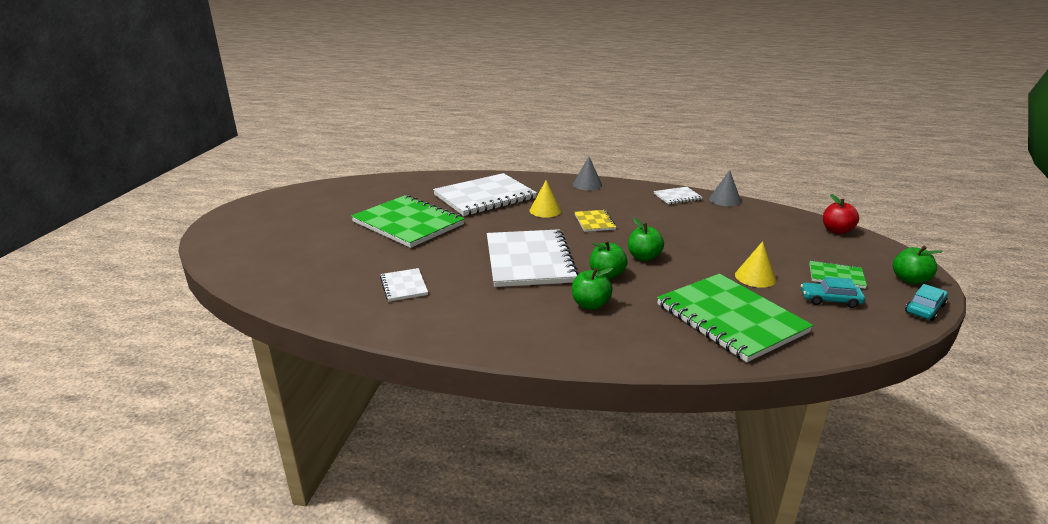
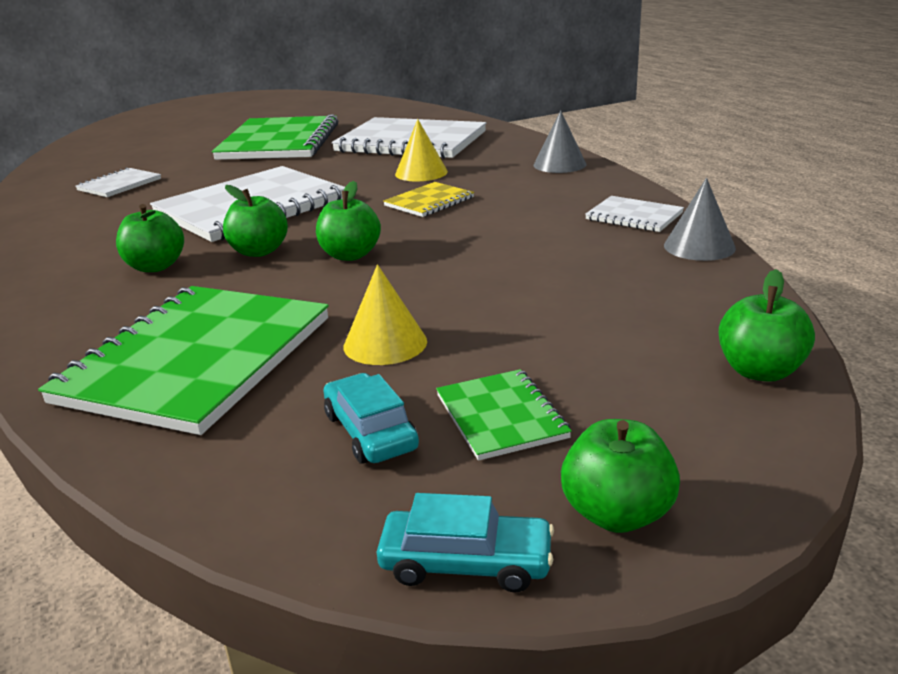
camera: 55 degrees right, 0 degrees up
(836, 230) = (760, 371): red apple -> green apple

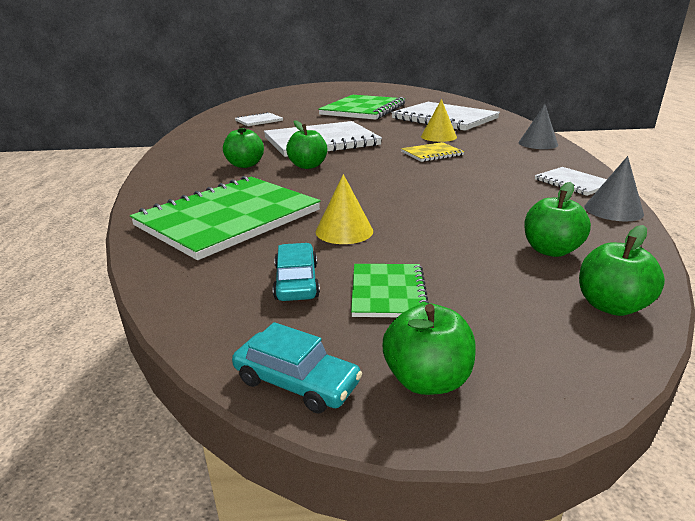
camera: 20 degrees right, 0 degrees up
(350, 255) = (360, 176): green apple -> green apple (550, 250)

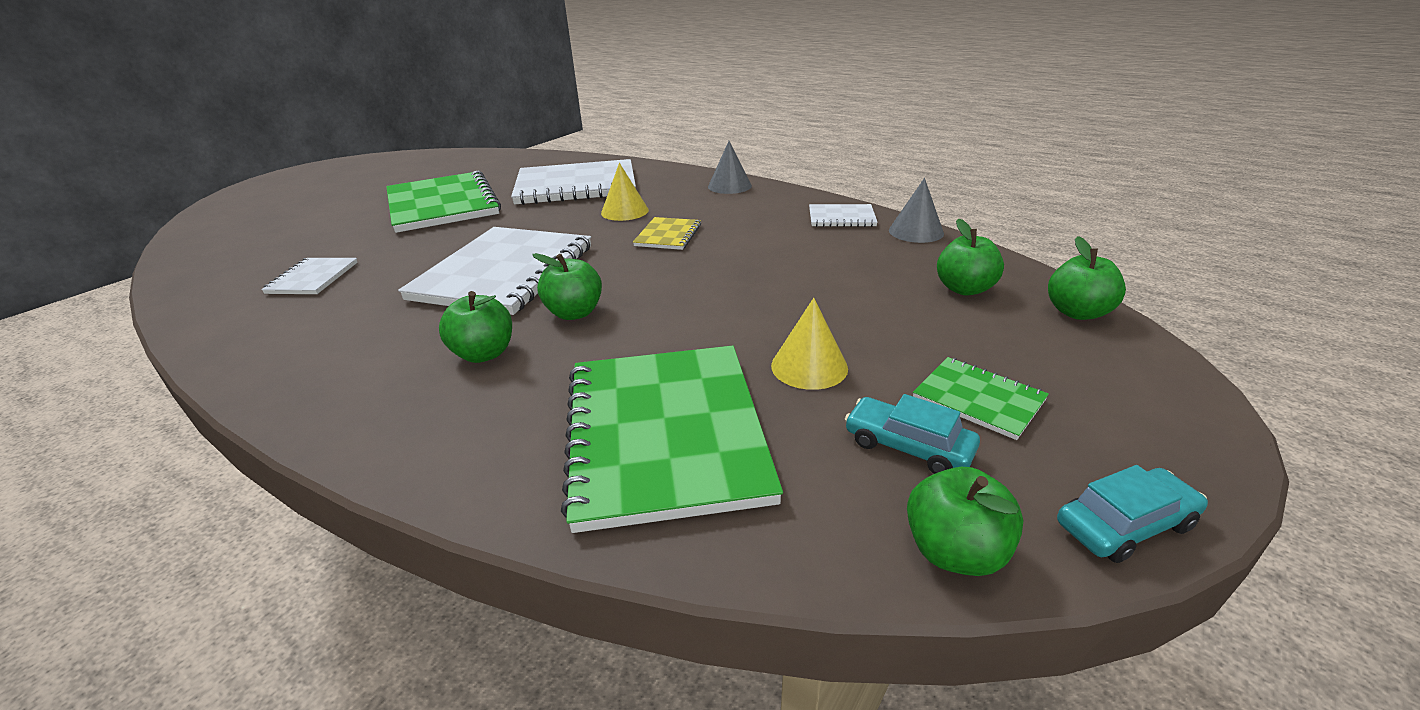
camera: 50 degrees left, 5 degrees up
(427, 380) = (1151, 445): green apple -> green apple (954, 551)

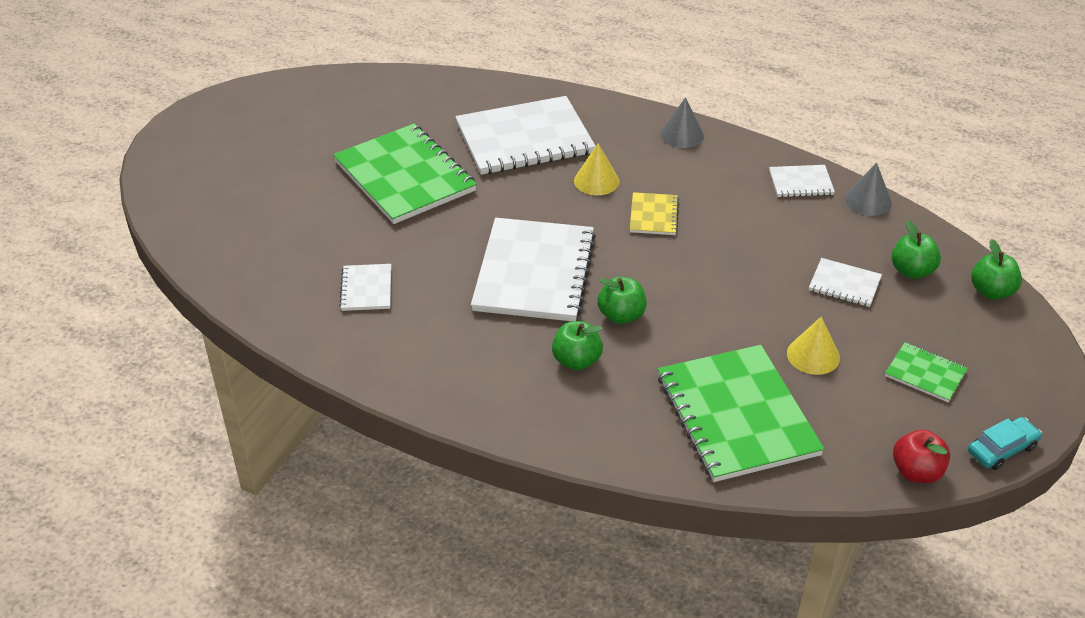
camera: 10 degrees left, 10 degrees up
(872, 297) = (844, 284): none -> white notebook
(908, 446) = (886, 412): turquoise car -> none
(954, 551) = (916, 472): green apple -> red apple

